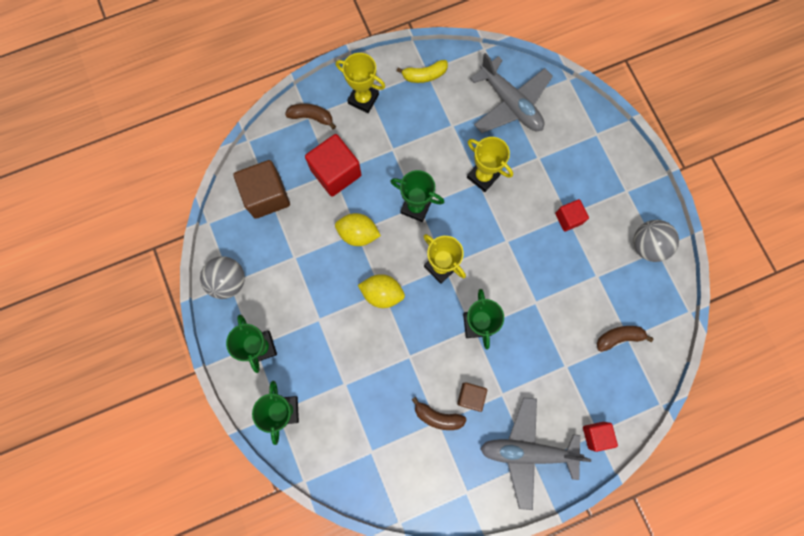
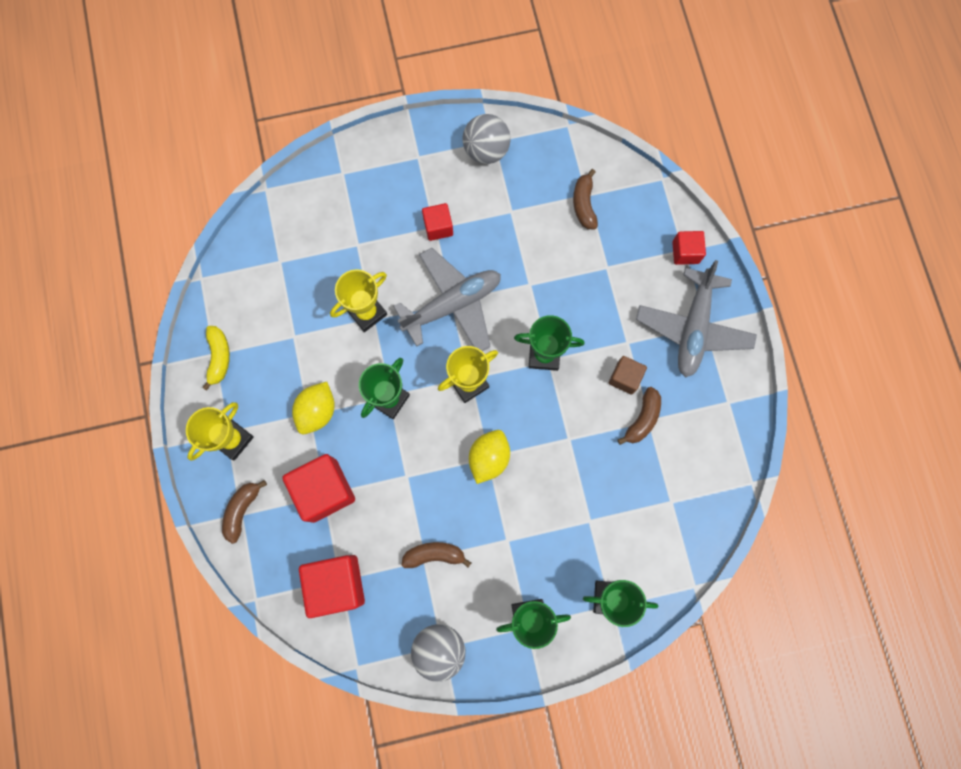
camera: 80 degrees left, 0 degrees up
(267, 196) = (336, 584): brown cube -> red cube
(299, 264) = (434, 555): none -> brown banana
(358, 234) = (409, 475): yellow lemon -> yellow lemon (317, 411)
(510, 103) = (281, 262): grey plane -> grey plane (452, 305)

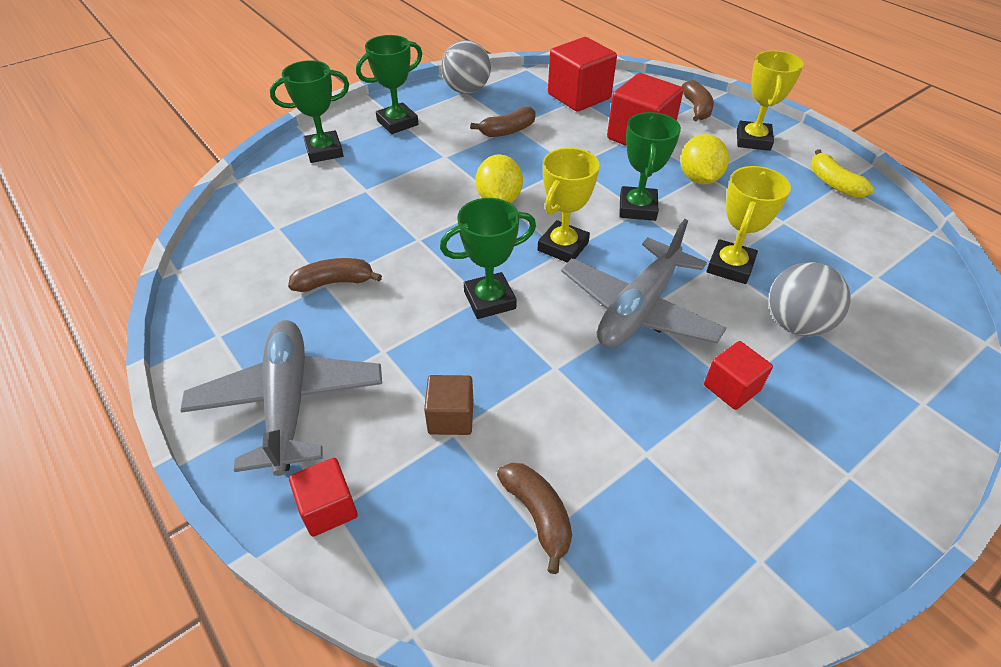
camera: 155 degrees right, 30 degrees down
(486, 150) = (758, 536): grey ball -> grey ball (795, 324)
(625, 378) = (372, 313): brown cube -> brown cube (451, 417)
(642, 419) = (334, 282): brown banana -> brown banana turned 75 degrees clockwise

